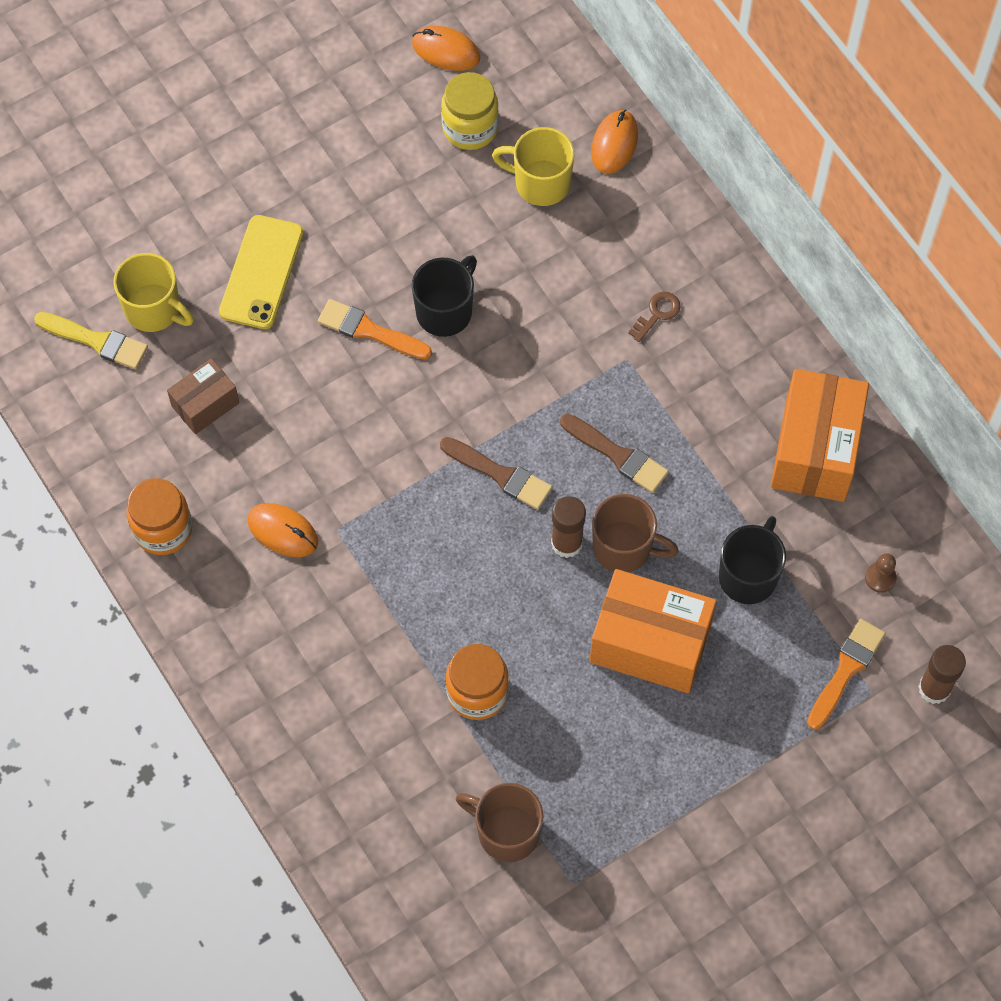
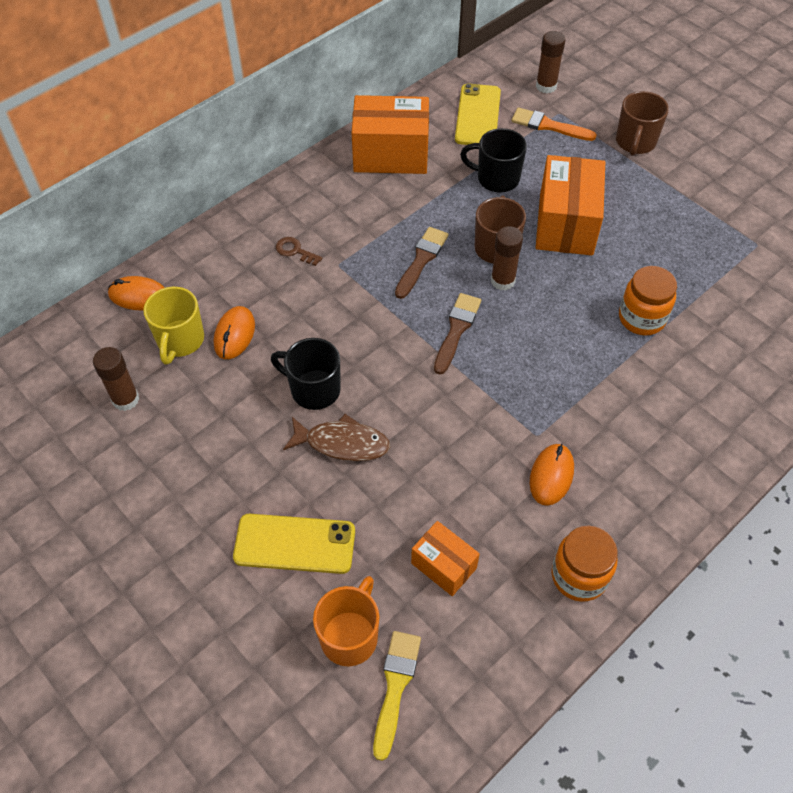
camera: 100 degrees left, 10 degrees down
(154, 309) = (350, 636): yellow mug -> orange mug
(205, 404) = (443, 565): brown box -> orange box
(369, 331) = (342, 443): orange brush -> brown fish
(446, 51) = (41, 431): orange mouse -> orange mouse (234, 334)
(470, 128) = (125, 399): yellow jar -> brown glue stick
(506, 832) = (739, 286): brown mug -> brown mug (635, 142)
(880, 578) = (477, 115): brown pawn -> yellow phone

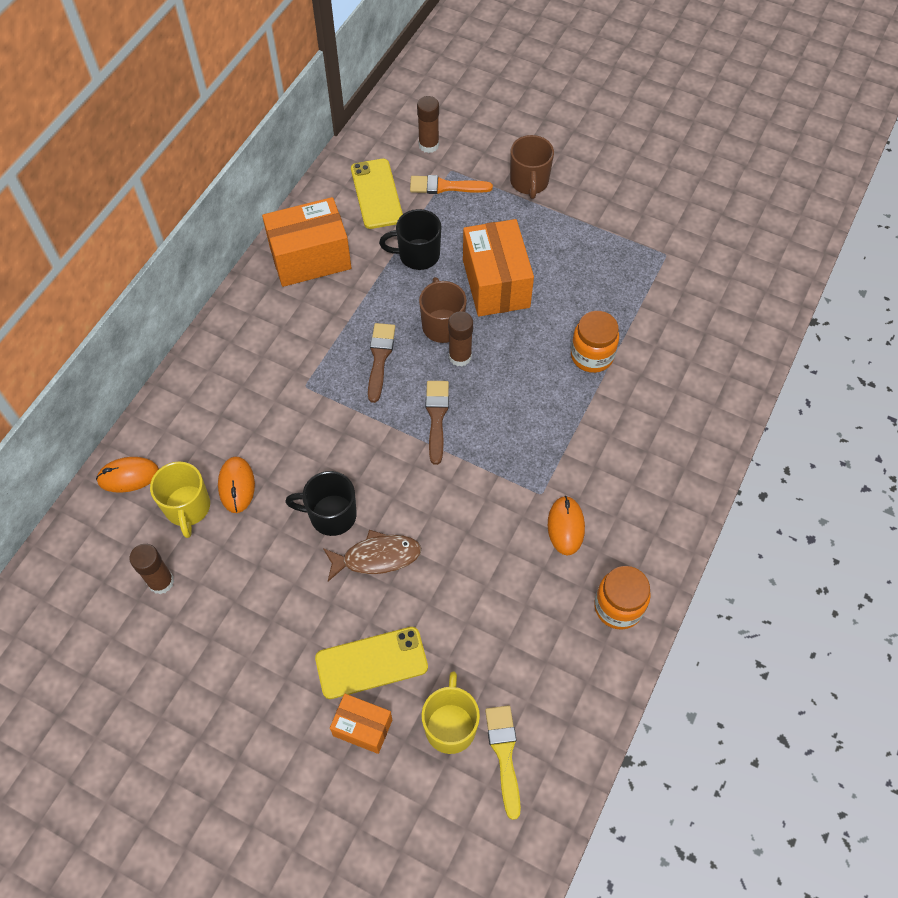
camera: 20 degrees left, 5 degrees up
(295, 251) = (259, 384): brown key -> none
(350, 636) = (450, 726): orange mug -> yellow mug
(443, 565) = (505, 637): orange box -> orange box (362, 727)

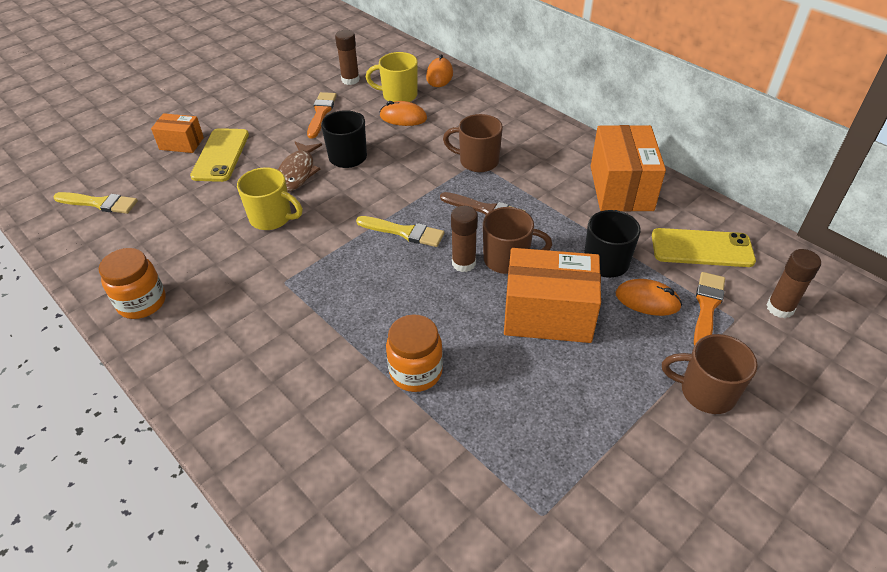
camera: 110 degrees right, 15 degrees down
(250, 584) = (321, 113): none -> orange brush
(302, 385) = (477, 161): none -> brown mug
(362, 727) = (181, 143): orange box -> orange box turned 60 degrees clockwise
(436, 417) = (404, 232): brown brush -> yellow brush
(450, 726) = (144, 182): yellow mug -> yellow mug (272, 218)
(565, 526) = (240, 289): orange mouse -> orange mouse (647, 300)

